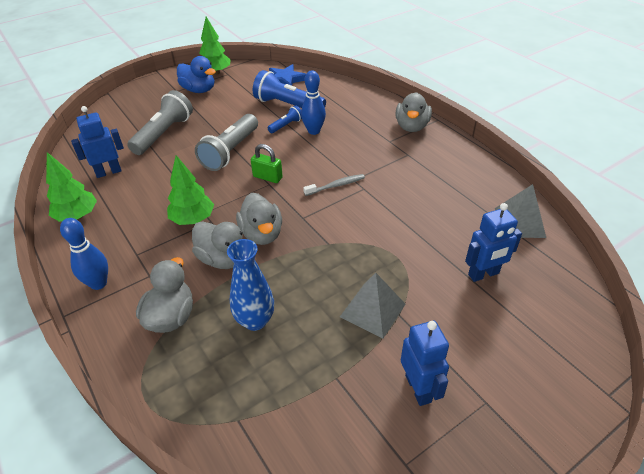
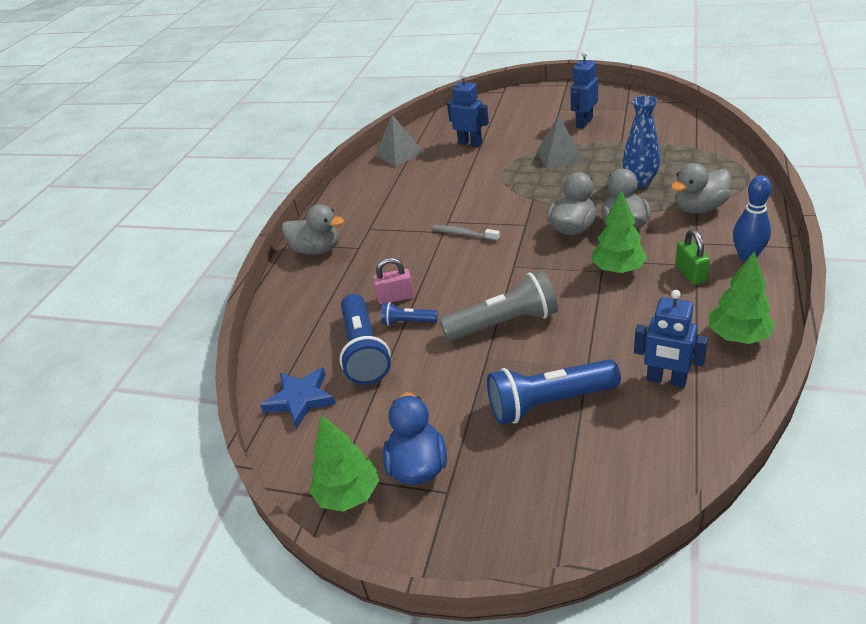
camera: 125 degrees left, 5 degrees down
(164, 134) = (549, 403): grey flashlight -> blue flashlight
(267, 177) = (506, 273): green padlock -> green padlock (690, 274)
(314, 131) = (395, 297): blue bowling pin -> pink padlock
(411, 126) = (317, 249): grey duck -> grey duck turned 45 degrees clockwise

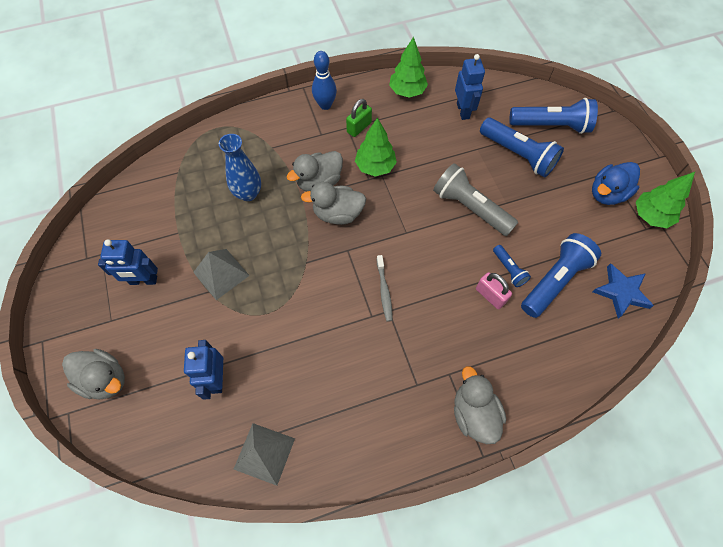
camera: 130 degrees left, 25 degrees up
(576, 470) = (551, 125): none -> blue flashlight
(699, 208) = (275, 144): grey duck -> grey duck (105, 379)

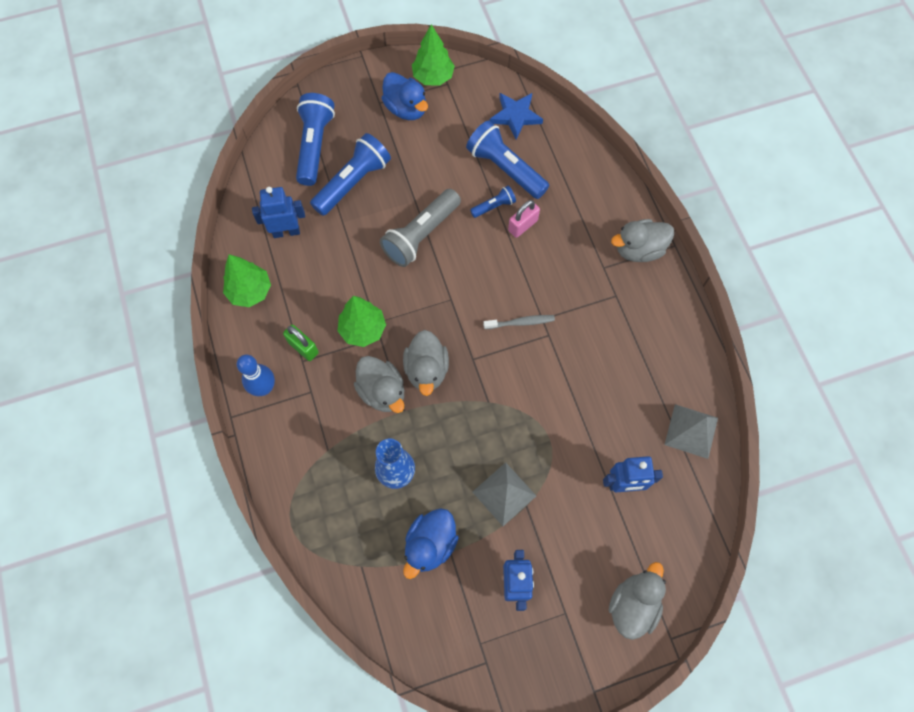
camera: 90 degrees left, 5 degrees up
(186, 218) = (430, 544): none -> blue duck

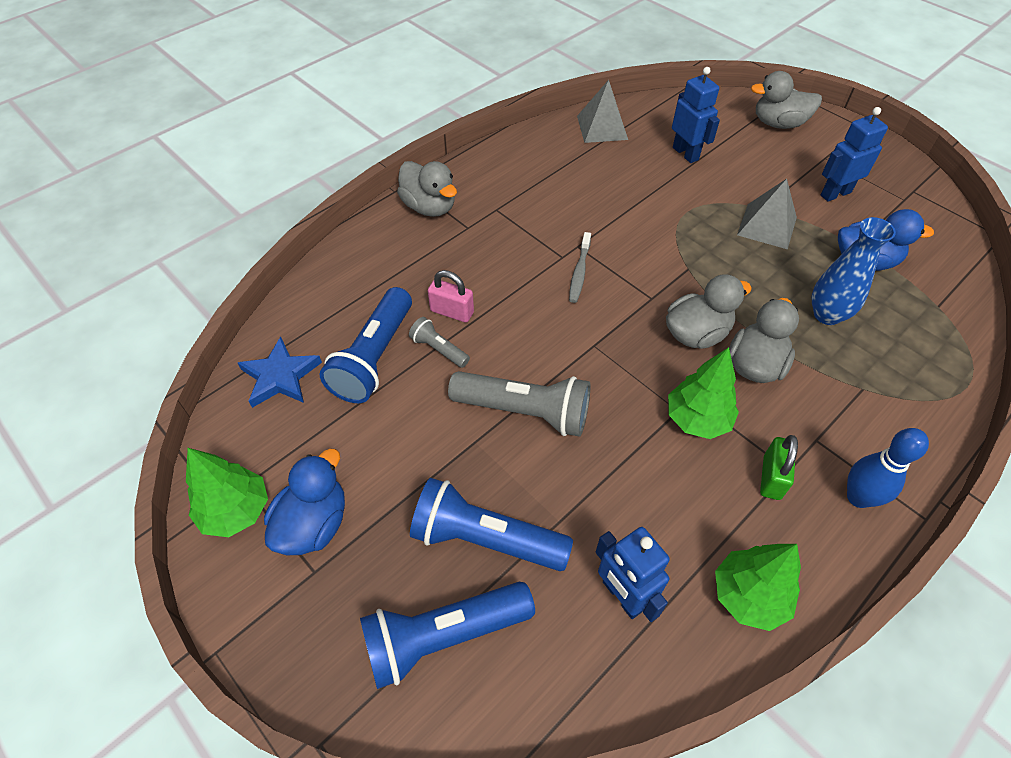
camera: 115 degrees left, 15 degrees down
(494, 206) = (439, 349): blue flashlight -> grey flashlight
(520, 322) = (579, 272): grey toothbrush -> grey toothbrush turned 135 degrees counterclockwise

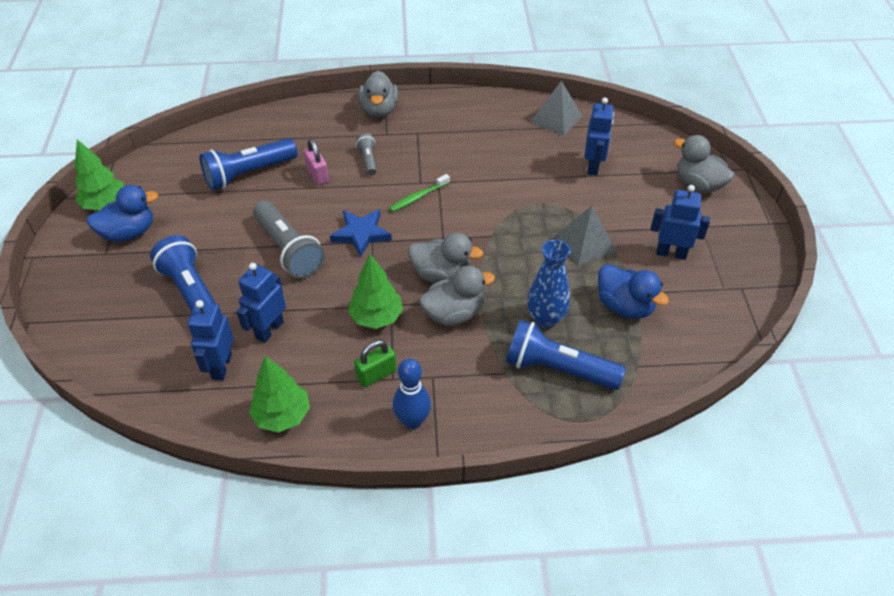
camera: 40 degrees right, 5 degrees down
(280, 376) = (194, 155): blue star -> blue star (361, 234)
(439, 349) = (285, 190): grey flashlight -> grey flashlight (368, 160)
(443, 637) = (123, 320): blue flashlight -> blue flashlight (558, 369)
(579, 272) = (418, 197): grey toothbrush -> green toothbrush
(617, 514) = (269, 330): none -> blue robot

